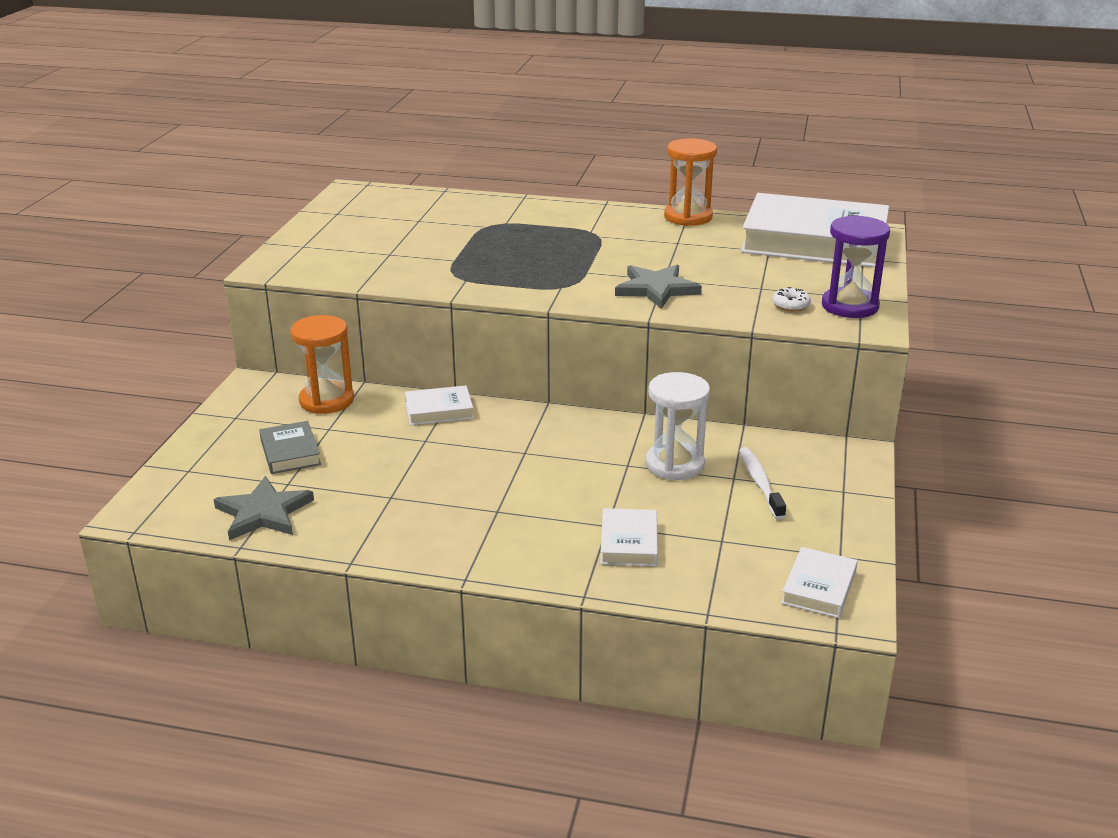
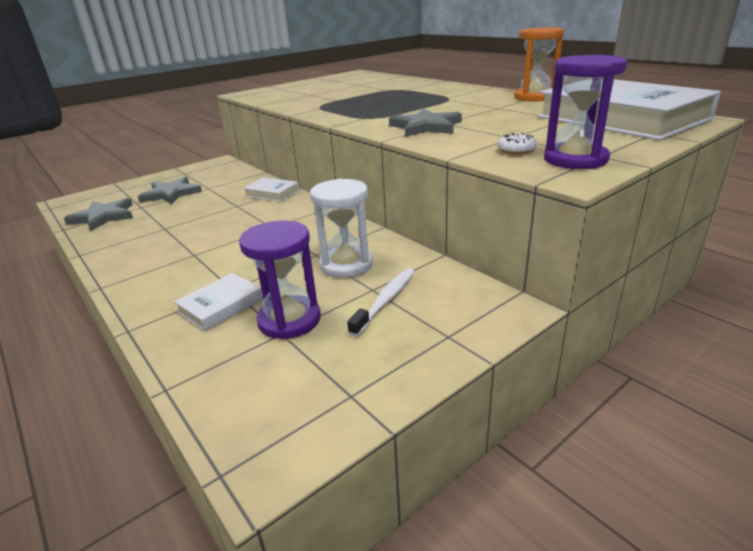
camera: 40 degrees right, 0 degrees up
(290, 452) = (171, 193): grey book -> grey star
(326, 400) = (233, 175): orange hourglass -> none
(710, 528) = (289, 320): none -> purple hourglass
(819, 587) = (282, 417): white book -> none

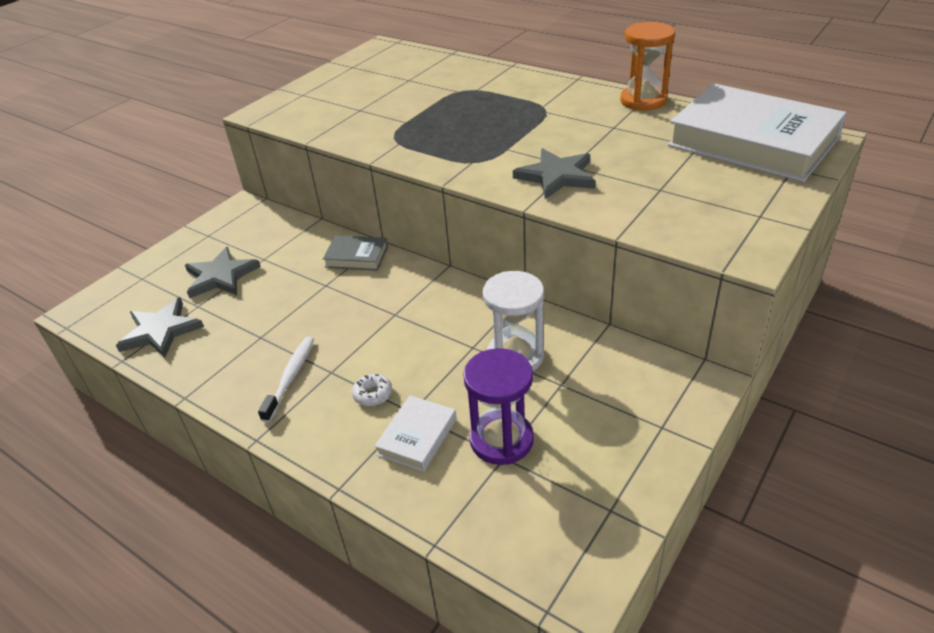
camera: 15 degrees left, 10 degrees up
(272, 193) = (356, 257): white book -> grey book
(385, 301) = (582, 397): white toothbrush -> white toothbrush (290, 377)
(516, 150) = (676, 215): white donut -> white donut (373, 394)
(575, 159) = (740, 225): purple hourglass -> none

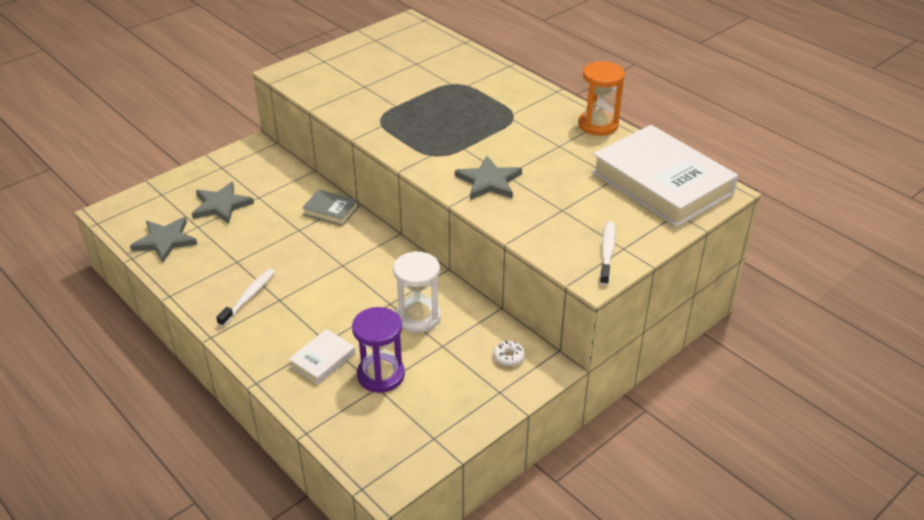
camera: 10 degrees right, 0 degrees up
(373, 394) = (303, 323): white donut -> white donut (508, 357)
(745, 224) = (607, 252): none -> white toothbrush

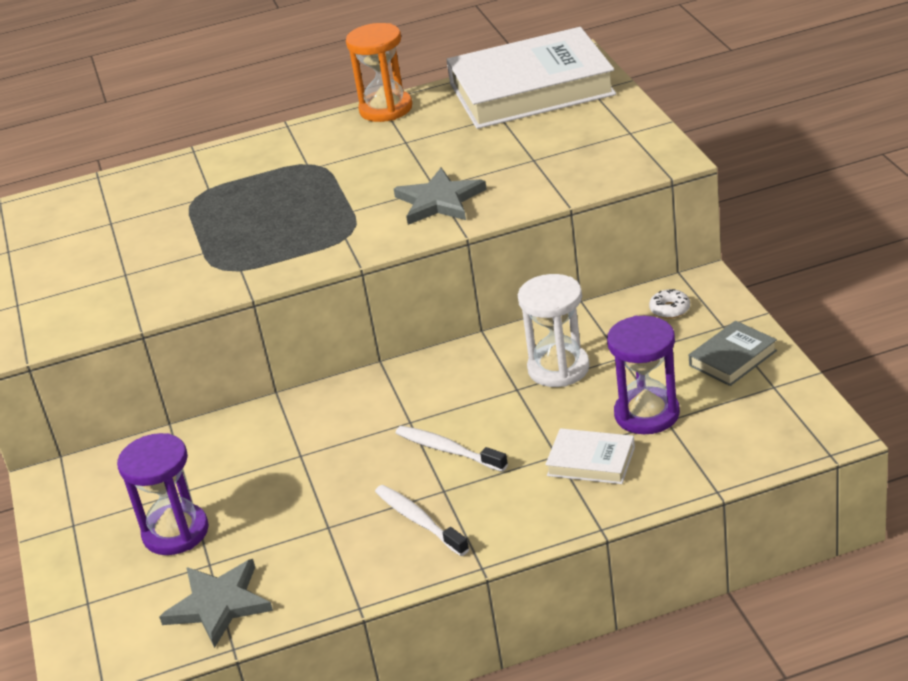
camera: 60 degrees left, 5 degrees down
(221, 205) = (176, 532): grey star -> purple hourglass
(323, 360) = (591, 461): white book -> white book turned 45 degrees counterclockwise
(331, 211) = (281, 418): grey book -> grey book (732, 358)
(607, 252) = (631, 143): white toothbrush -> white toothbrush (448, 450)

